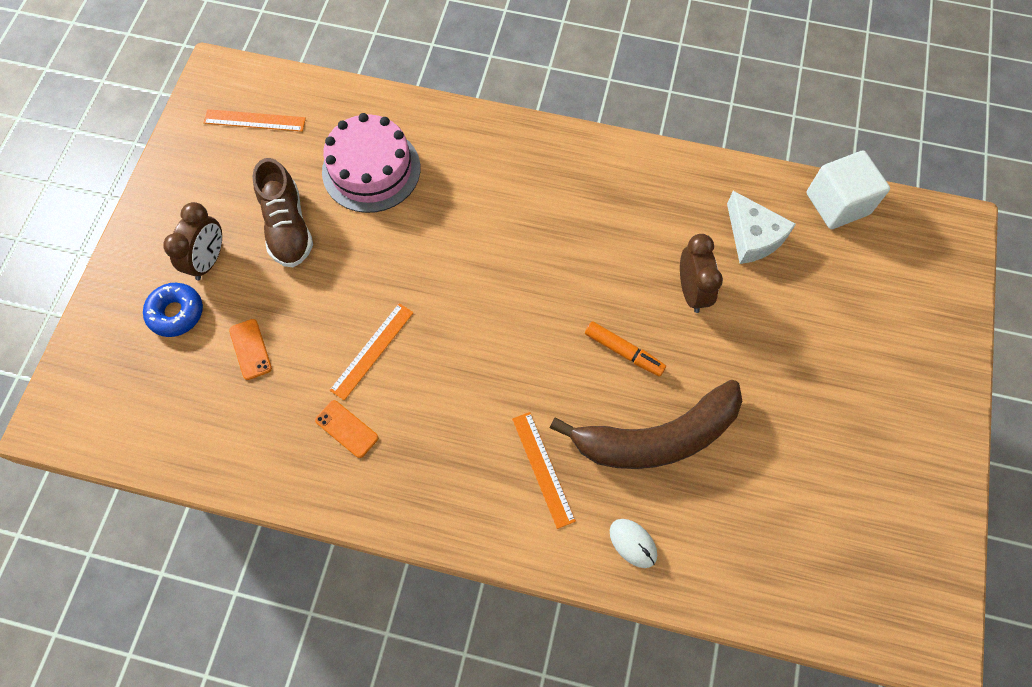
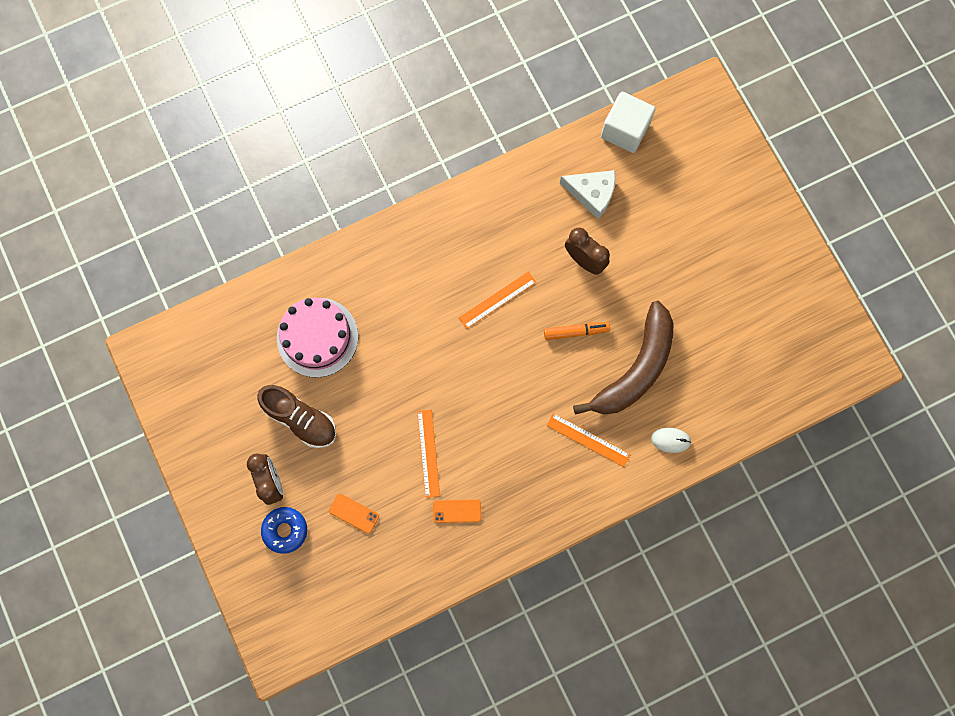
camera: 40 degrees left, 10 degrees up
(254, 120) = (205, 365): orange ruler -> orange ruler (497, 300)

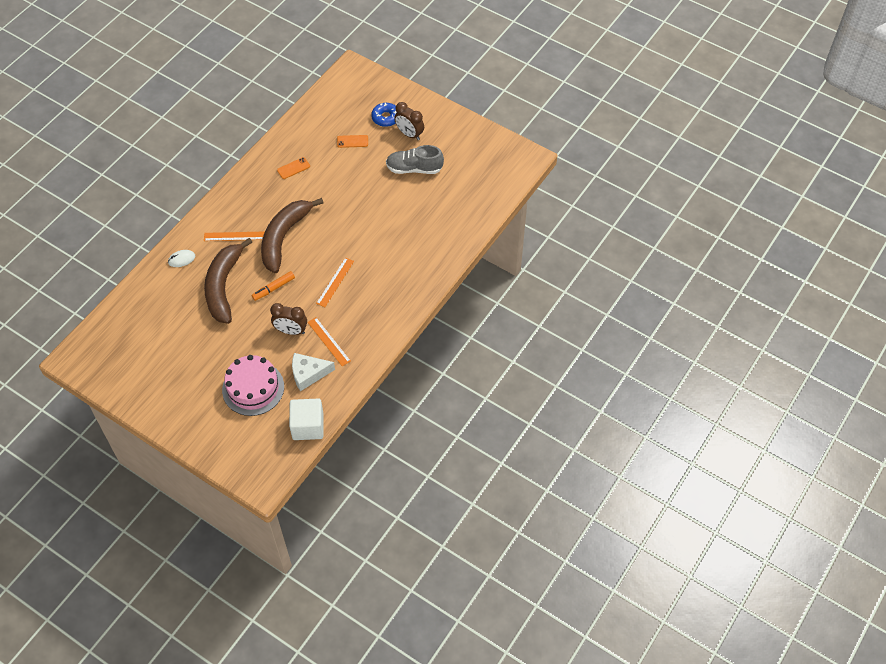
camera: 150 degrees right, 20 degrees down
(300, 419) = (414, 168): brown shoe -> grey shoe
(317, 337) = (433, 211): pink cake -> pink cake (253, 388)
(428, 453) = (328, 187): orange ruler -> orange ruler (329, 341)
(526, 402) = (284, 237): none -> brown banana

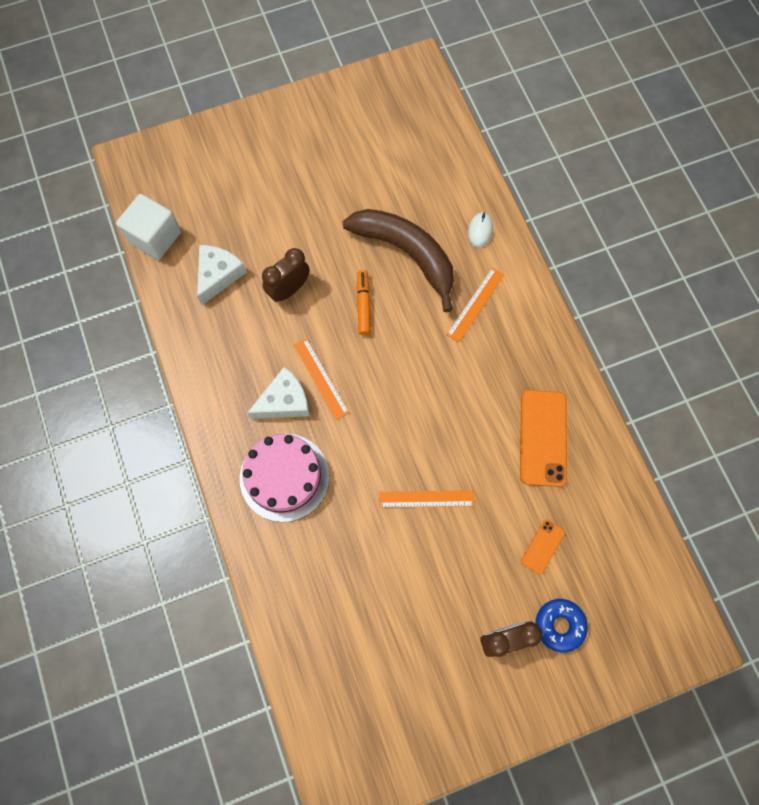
camera: 125 degrees right, 15 degrees up
(253, 388) = (245, 211): pink cake -> pink cake (284, 477)
(284, 237) = (433, 359): brown banana -> none
(293, 168) = (543, 438): orange phone -> orange phone, size x1.93
(329, 341) = (243, 321): orange ruler -> orange ruler (426, 499)
(362, 291) = (284, 401): none -> white cheese
(414, 168) = (435, 600): grey shoe -> none

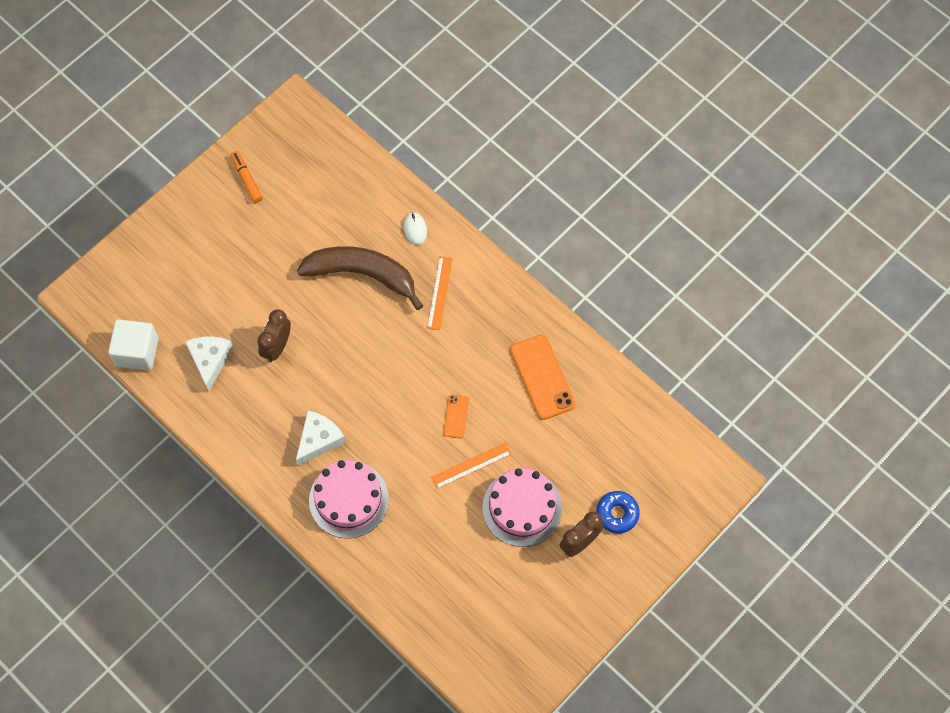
camera: 25 degrees left, 5 degrees down
(321, 378) = (340, 408): orange ruler -> none
(363, 305) = (346, 333): orange marker -> orange marker (246, 179)
(459, 570) = (522, 508): none -> pink cake
(542, 546) = (578, 461): orange phone -> orange phone (456, 416)

